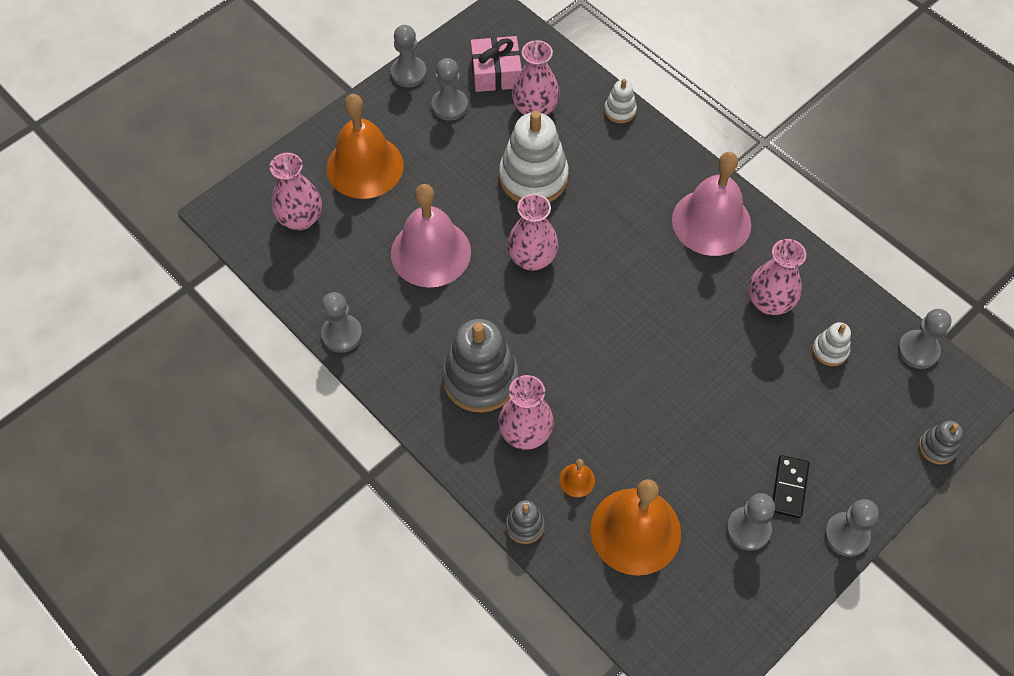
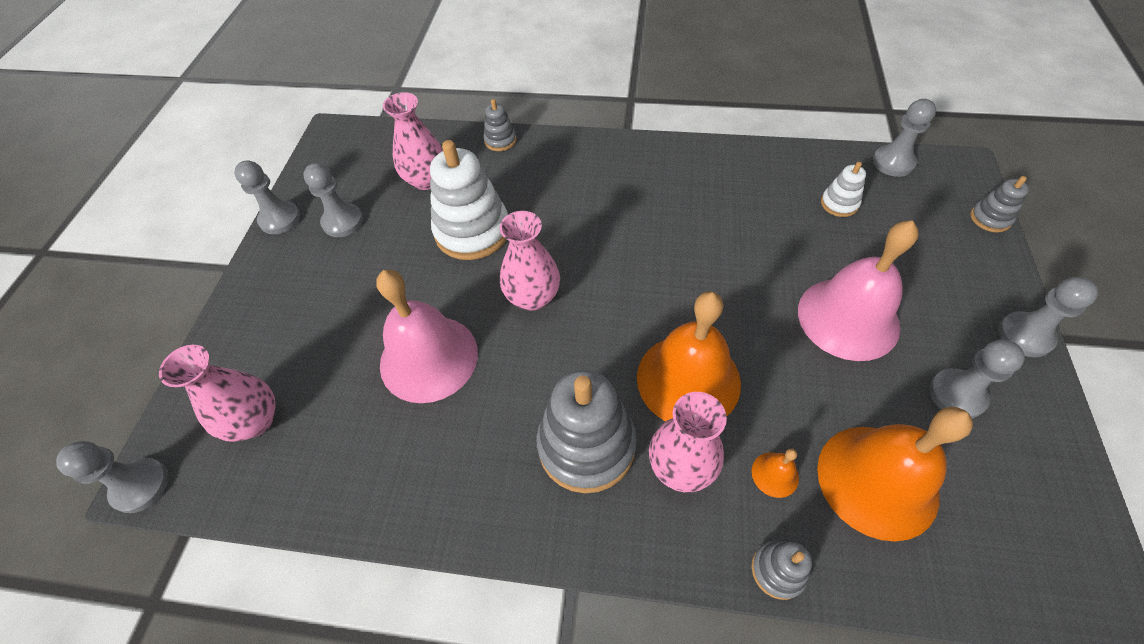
camera: 35 degrees left, 5 degrees down
(342, 334) = (396, 513): grey pawn -> grey pawn (141, 486)
(365, 166) = (294, 323): orange bell -> orange bell (688, 379)
(496, 73) = (366, 173): pink gift -> none
(620, 110) = (500, 140): white stacking toy -> grey stacking toy
(711, 222) = (652, 172): pink bell -> pink bell (848, 318)
(769, 302) = (758, 200): pink vase -> none
(789, 487) = (940, 331): black domino -> none

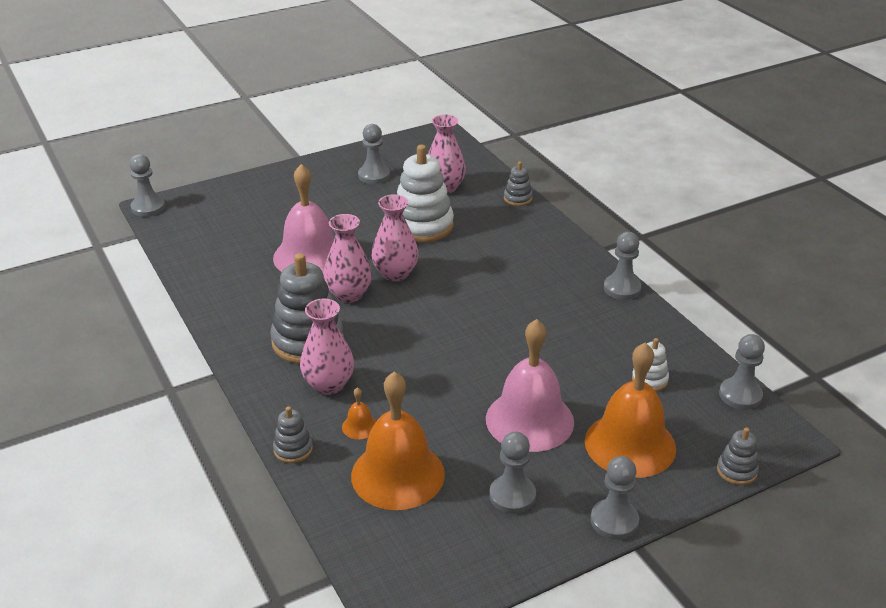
camera: 50 degrees right, 20 degrees down
(255, 420) = (213, 220): pink vase -> pink vase (349, 294)
(280, 219) = (350, 153): grey pawn -> grey pawn (622, 288)
(688, 379) = (396, 364): orange bell -> orange bell (630, 444)

